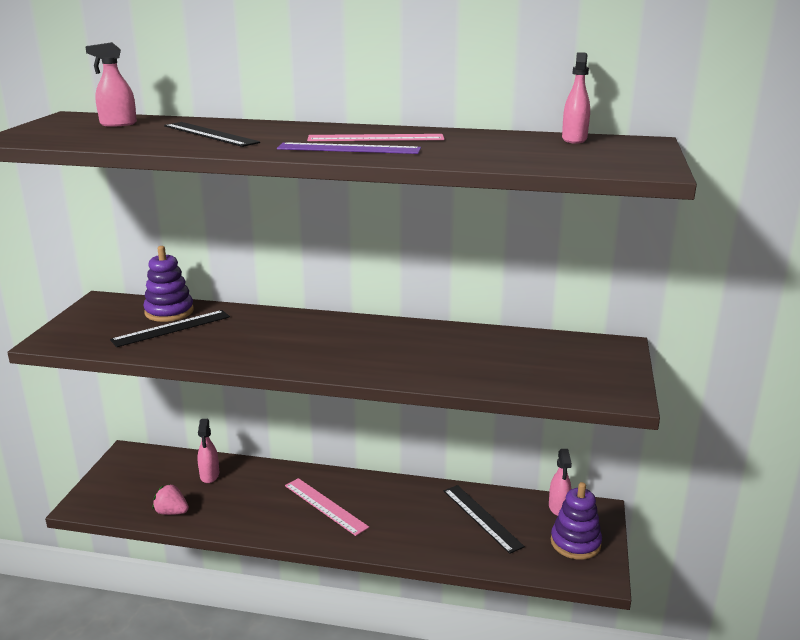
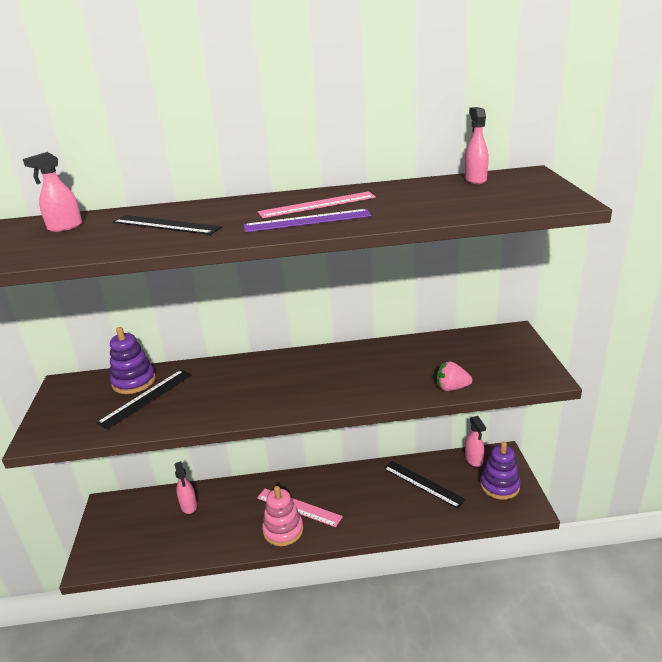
camera: 15 degrees left, 5 degrees up
(171, 512) = (172, 549): pink strawberry -> pink strawberry (452, 388)
(296, 524) = (283, 530): none -> pink stacking toy

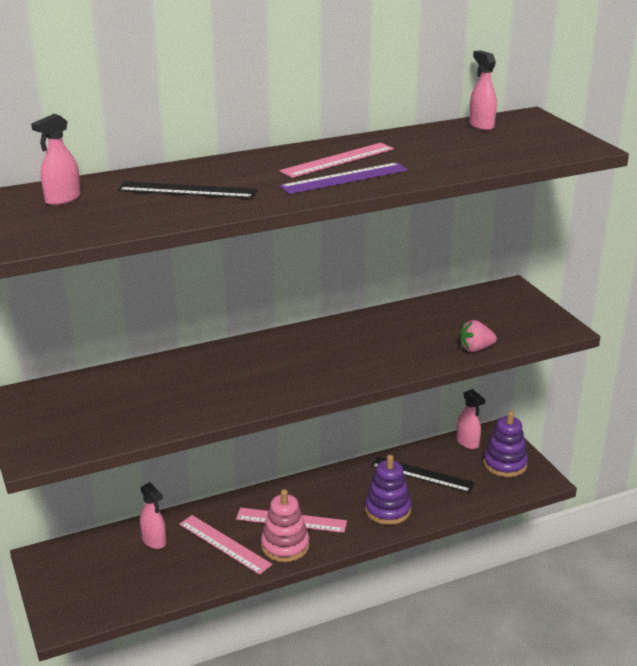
camera: 20 degrees left, 0 degrees up
(134, 381) = (106, 384): purple stacking toy -> purple stacking toy (387, 510)
(146, 398) = (137, 399): black ruler -> none
(238, 519) = (224, 544): none -> pink ruler

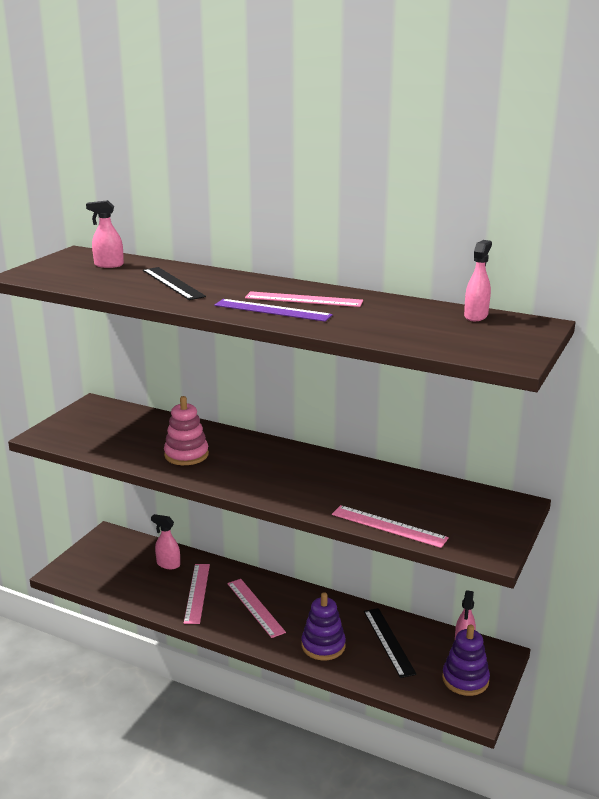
camera: 50 degrees right, 5 degrees down
(154, 541) = (168, 564): pink spray bottle -> pink spray bottle turned 105 degrees clockwise
(285, 546) = (225, 619): pink stacking toy -> pink stacking toy (186, 455)
(475, 349) = (389, 526): pink strawberry -> pink ruler

